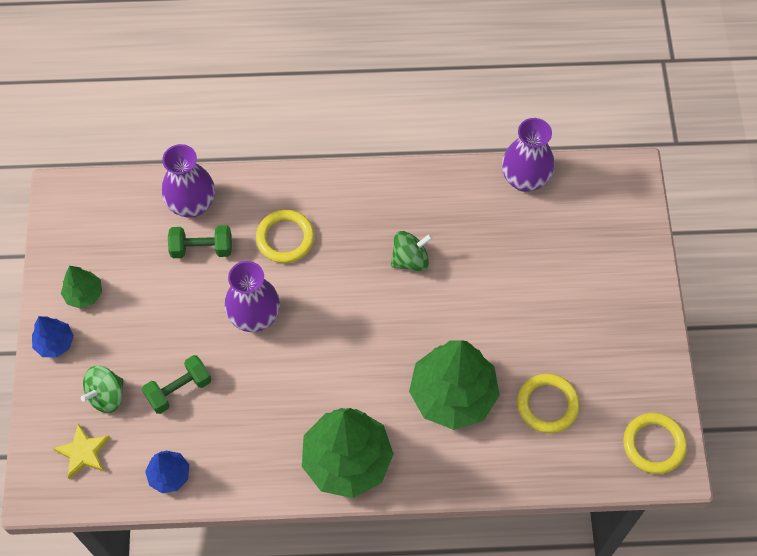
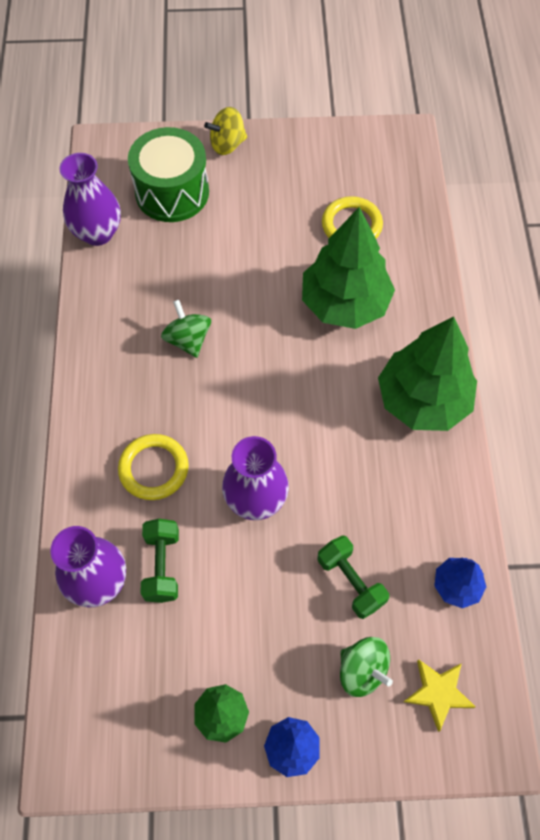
camera: 90 degrees left, 0 degrees up
(577, 239) = (172, 192): none -> green drum
(643, 287) = (227, 144): none -> yellow spinning top
(654, 444) = (386, 148): yellow ring -> none

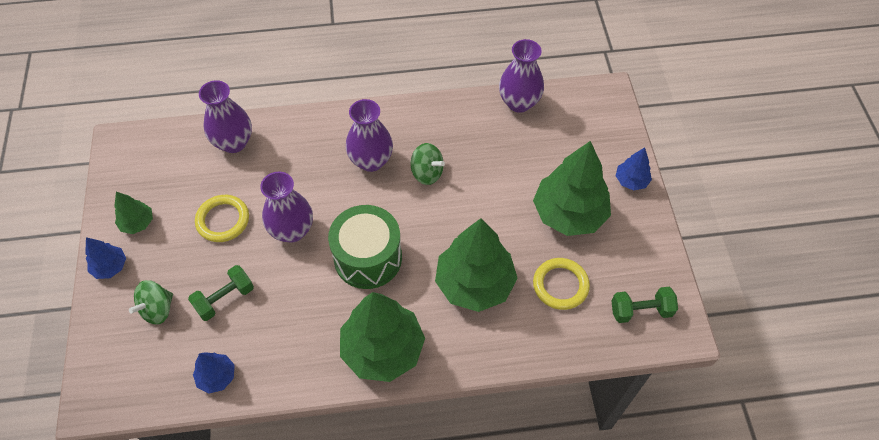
camera: 85 degrees right, 5 degrees down
(154, 469) = (316, 164): yellow ring -> yellow ring (223, 220)
(159, 402) = (371, 161): none -> purple vase
(162, 565) = (243, 177): green dumbbell -> green dumbbell (640, 311)
(172, 192) = (569, 146): green drum -> green drum (368, 258)
(188, 340) = (427, 173): green spinning top -> green spinning top turned 60 degrees clockwise
(227, 144) = (631, 181): yellow spinning top -> blue tree
(263, 205) = (569, 213): none -> green tree
(438, 693) = (135, 363): yellow star -> none

